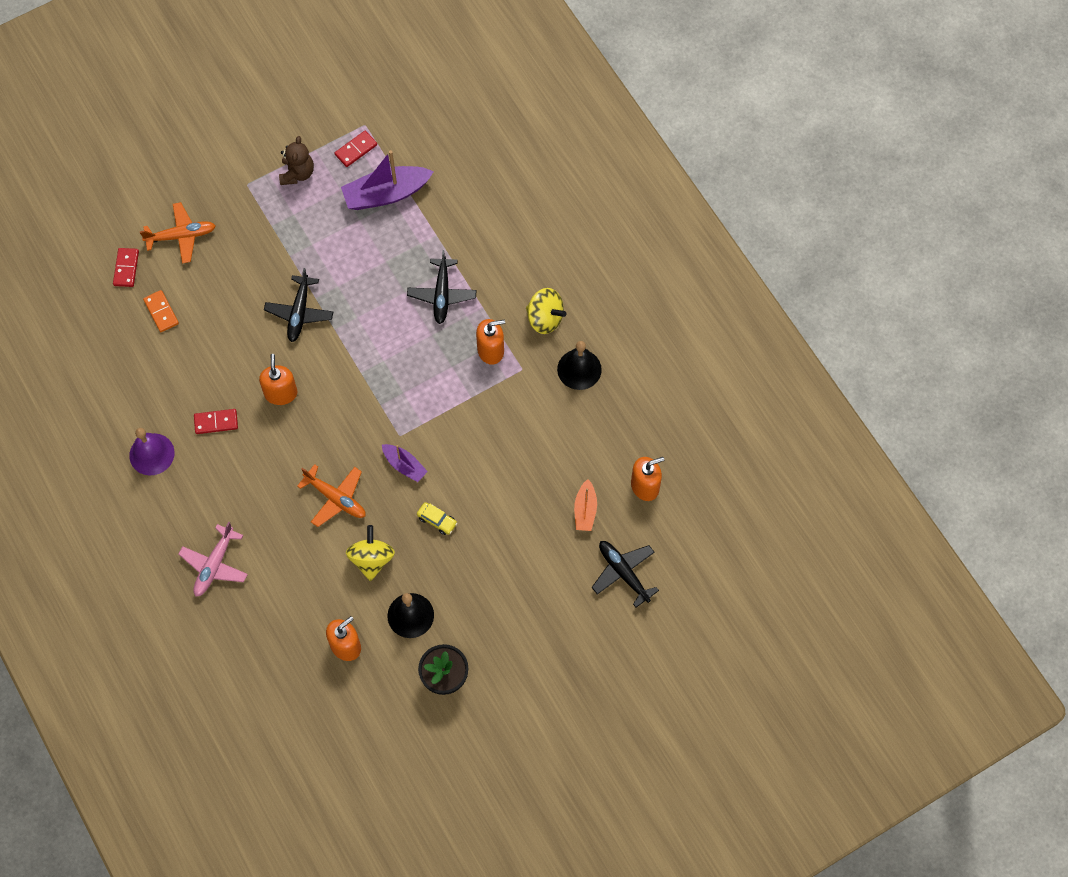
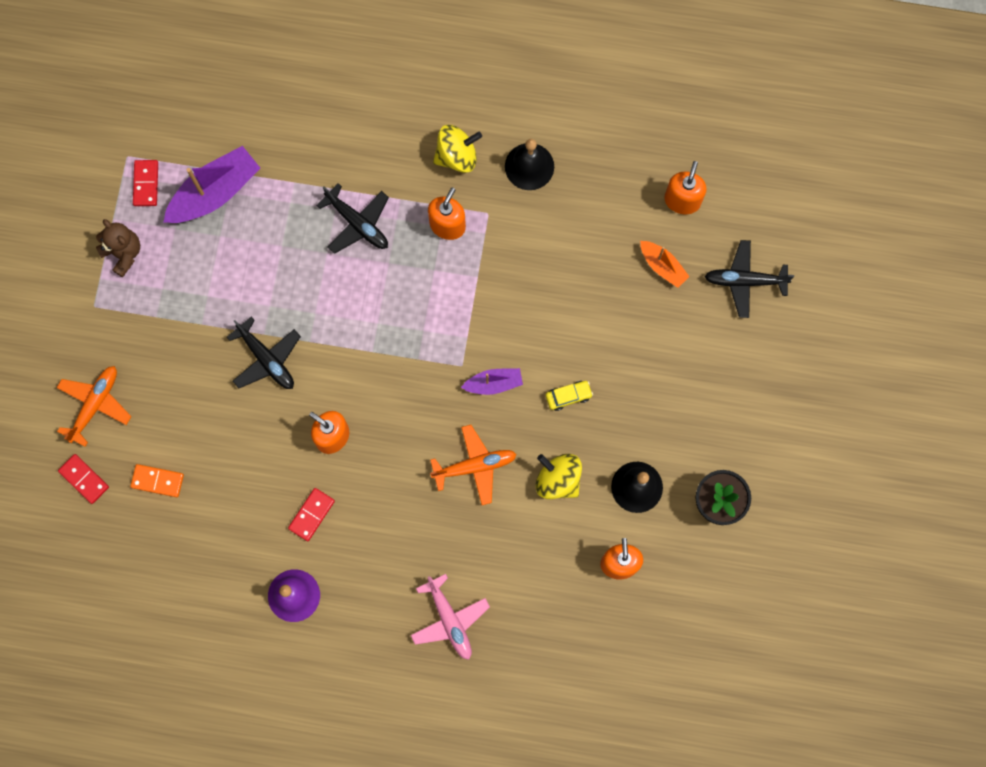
camera: 50 degrees left, 10 degrees up
(386, 194) = (215, 192): purple boat -> purple boat turned 150 degrees counterclockwise

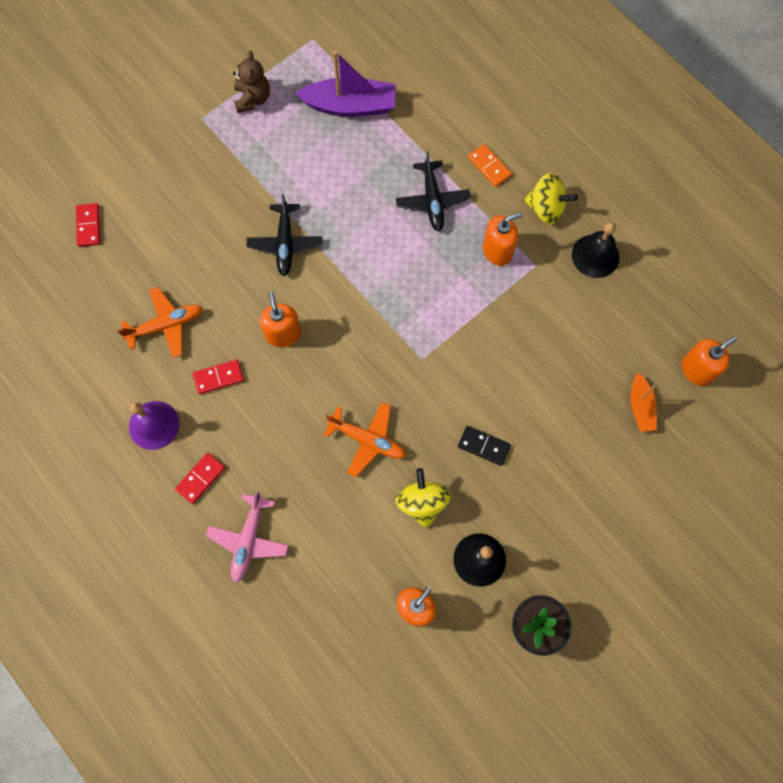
camera: 40 degrees right, 5 degrees down
(95, 404) = (142, 182): orange plane -> orange plane (166, 325)
(146, 184) = (309, 65): red domino -> red domino (200, 478)
(157, 481) = (135, 267): orange domino -> orange domino (489, 166)
(494, 383) = (434, 391): purple boat -> none
(568, 396) = (484, 446): yellow car -> black domino
(744, 281) = (699, 470): black plane -> none

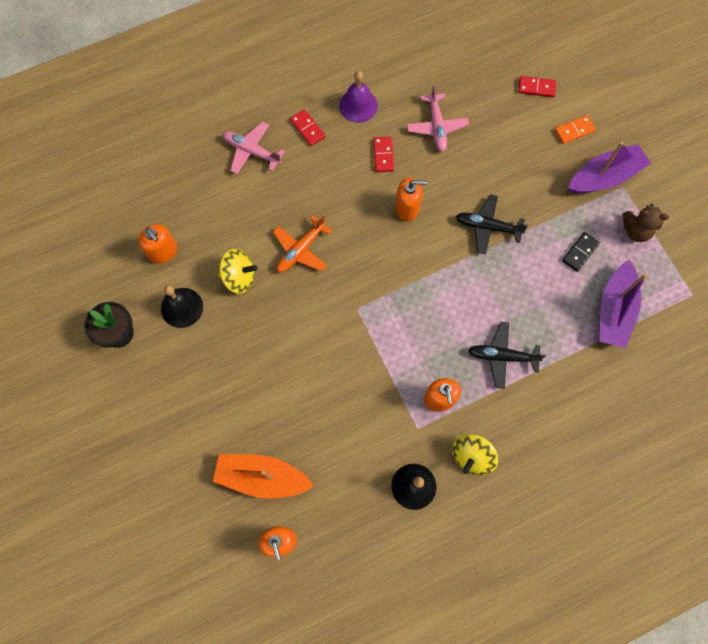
camera: 105 degrees right, 0 degrees up
(166, 325) = (436, 127): orange plane -> pink plane
(193, 137) = (604, 177): none -> purple boat
(484, 446) = (269, 336): black domino -> black domino (580, 252)
(489, 166) = (526, 417): orange domino -> orange domino (574, 131)
(640, 407) = (262, 477): orange boat -> orange boat, size x1.82

